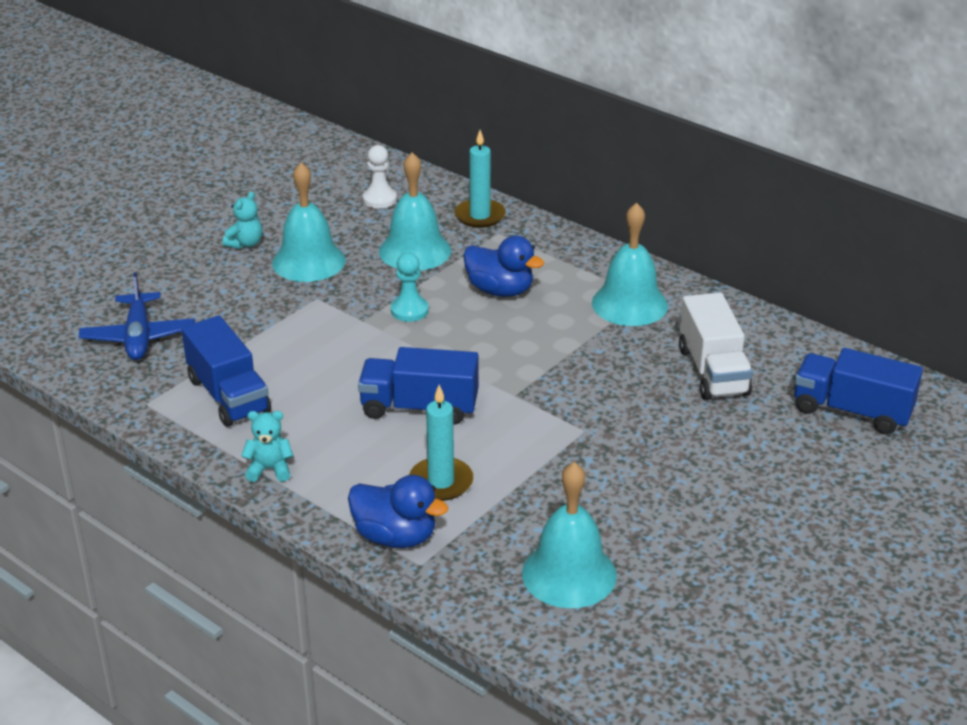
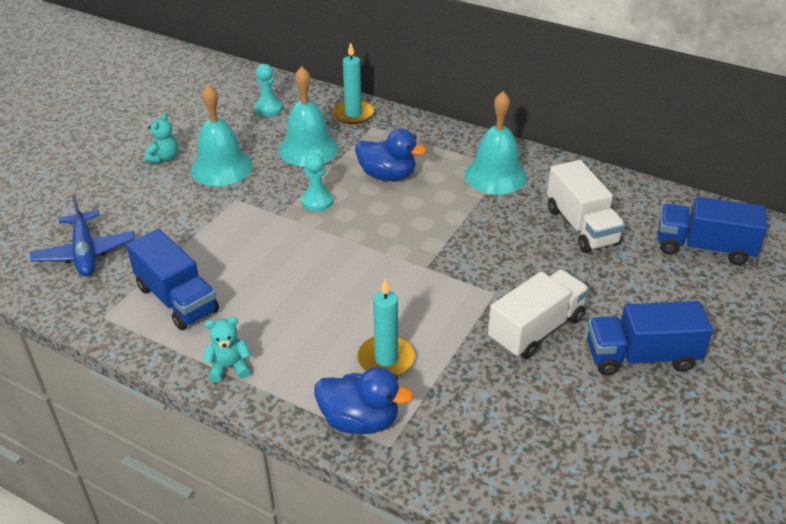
camera: 10 degrees left, 5 degrees up
(380, 199) = (268, 108): white pawn -> turquoise pawn
(419, 407) = (348, 289): blue truck -> blue truck (641, 357)
(569, 574) = (525, 436): turquoise bell -> none
(619, 473) = (536, 329): none -> white truck

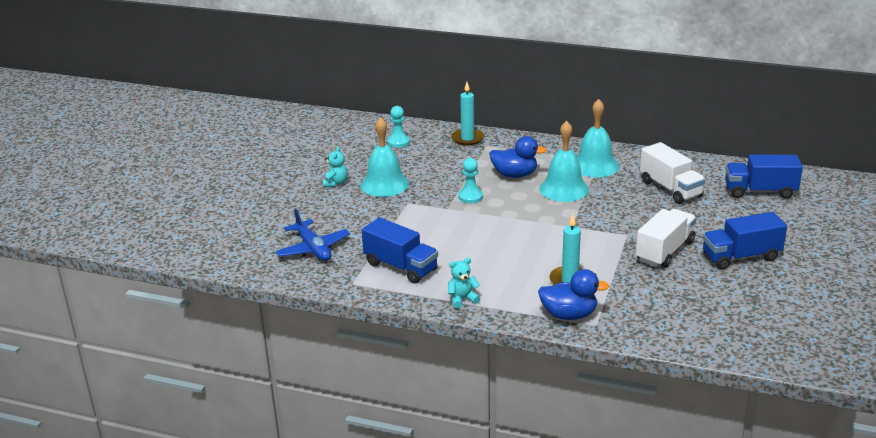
camera: 10 degrees left, 10 degrees down
(308, 149) = (445, 165): turquoise bell -> turquoise bell (564, 189)

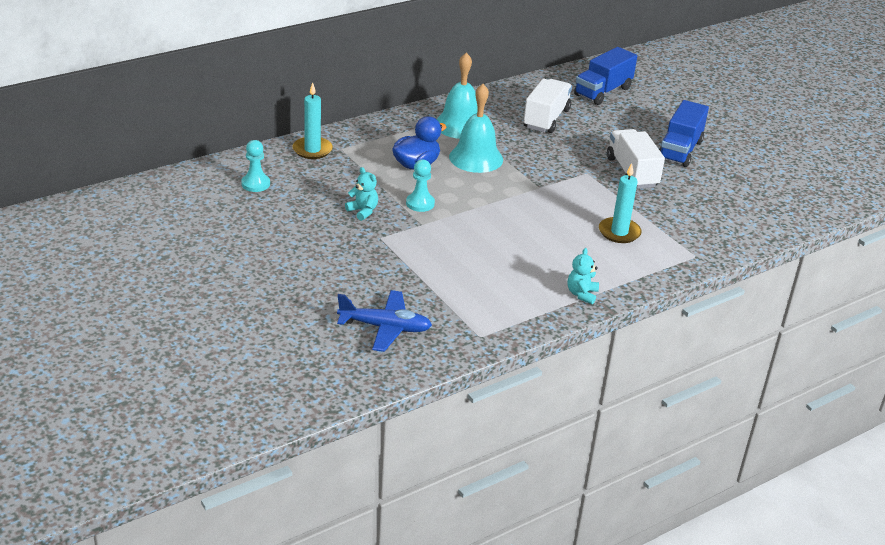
camera: 55 degrees left, 5 degrees up
(335, 183) = (278, 255): turquoise teddy bear -> turquoise teddy bear (363, 211)
(384, 184) = (325, 231): turquoise bell -> none
(400, 267) = (487, 297): blue truck -> none
(569, 315) = (667, 259): blue duck -> none
(670, 189) = (546, 119): white truck -> white truck turned 75 degrees counterclockwise

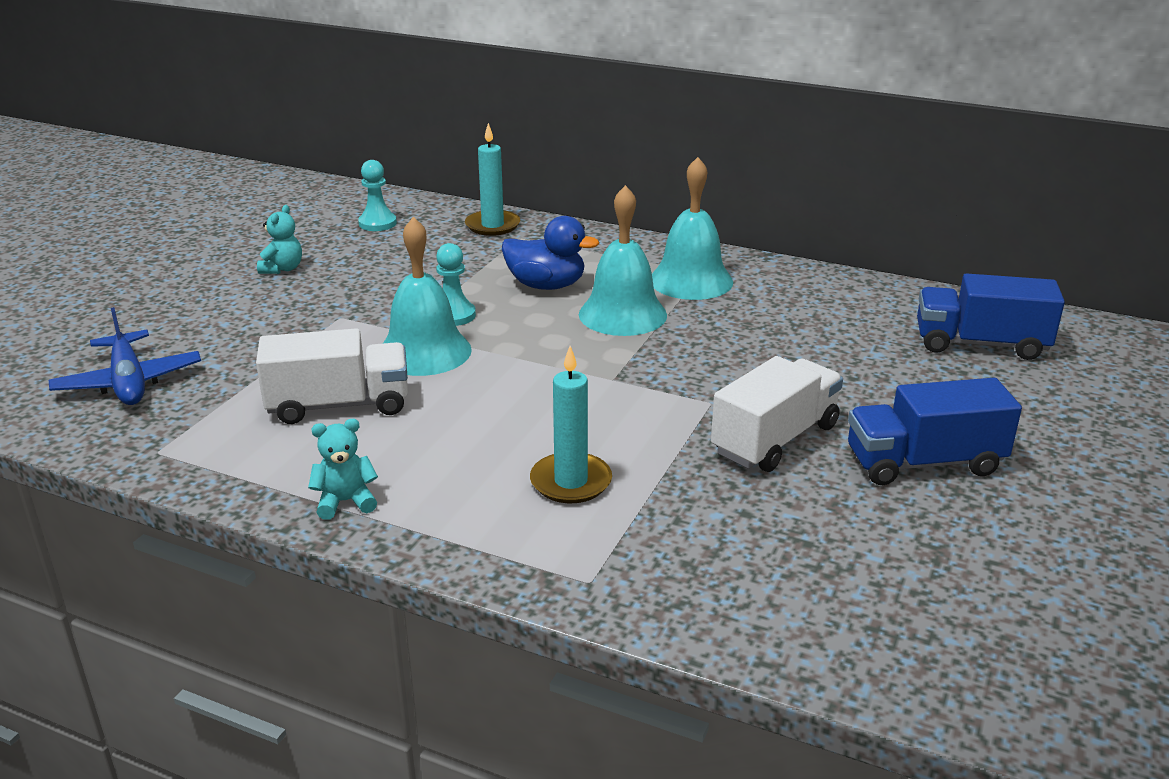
camera: 60 degrees right, 5 degrees down
(363, 211) = (390, 290): turquoise teddy bear -> turquoise teddy bear (282, 269)
(453, 226) = (424, 351): none -> turquoise bell
(546, 119) = (814, 328): white truck -> white truck (339, 405)

